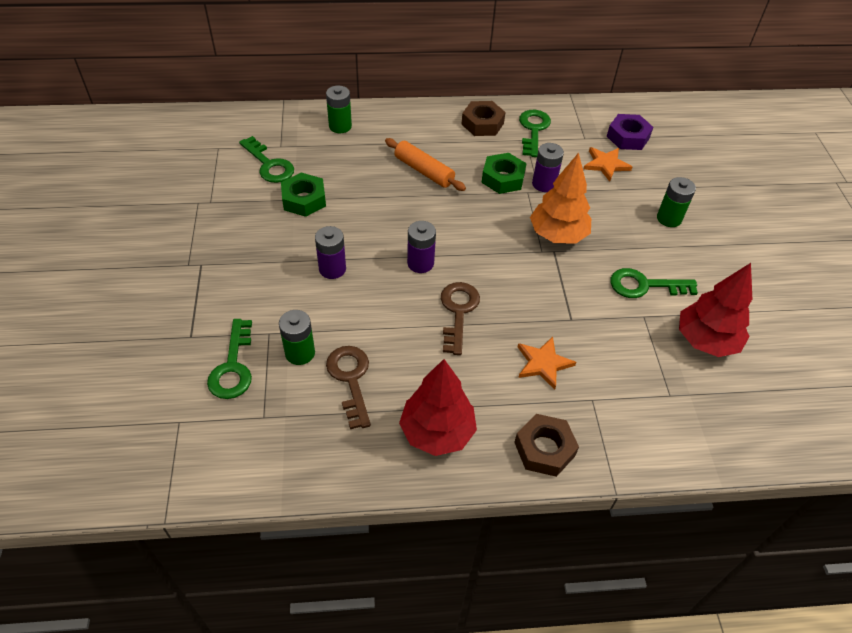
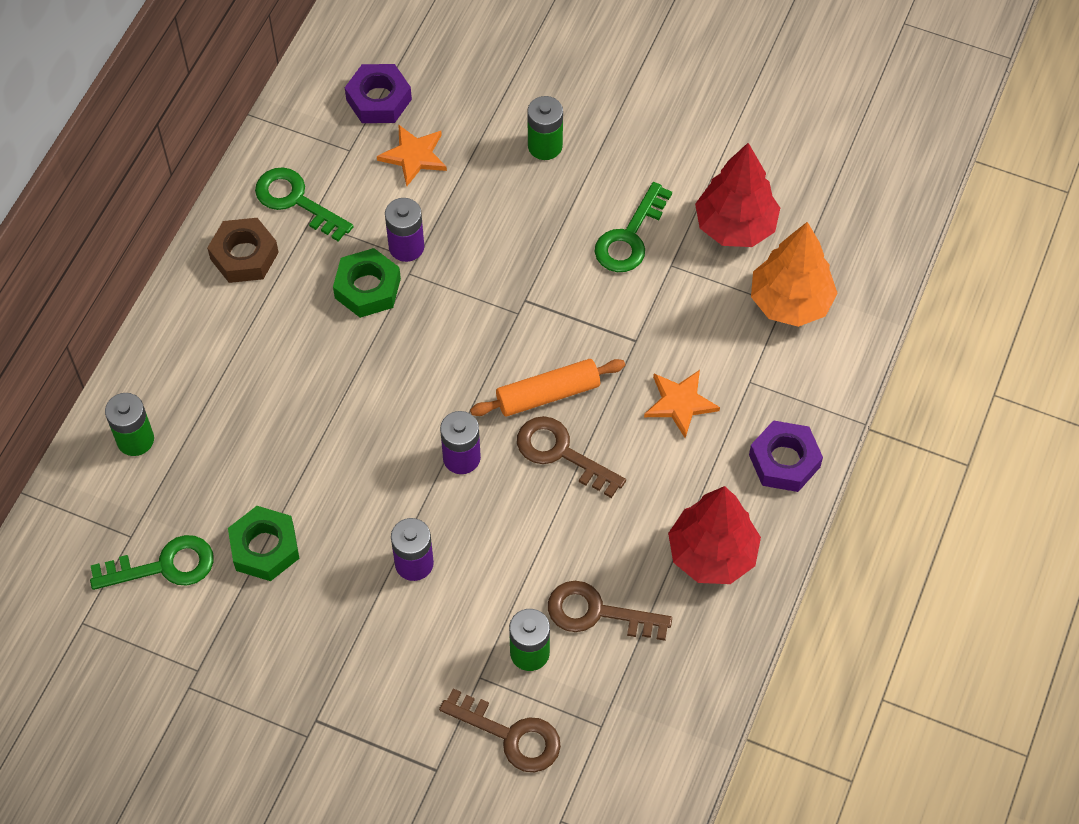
camera: 60 degrees left, 10 degrees up
(233, 367) = (511, 735): green key -> brown key
(423, 171) = (296, 375): orange rolling pin -> orange rolling pin (548, 394)
(544, 449) = (784, 461): brown nut -> purple nut
(558, 235) = (502, 281): orange tree -> orange tree (790, 302)

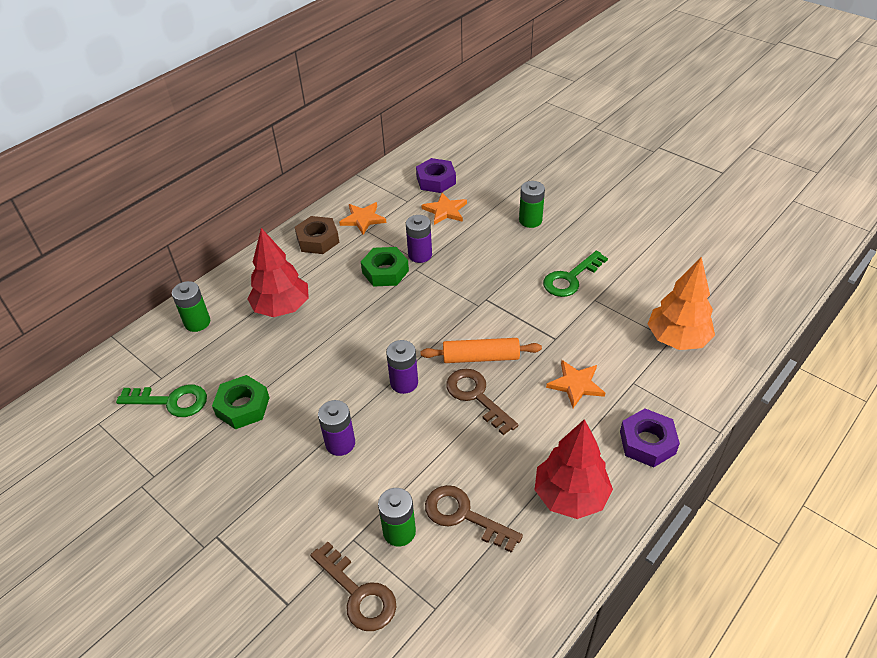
camera: 20 degrees right, 15 degrees down
(296, 201) = (363, 219): green key -> orange star
(735, 226) = (647, 287): red tree -> red tree (282, 308)

